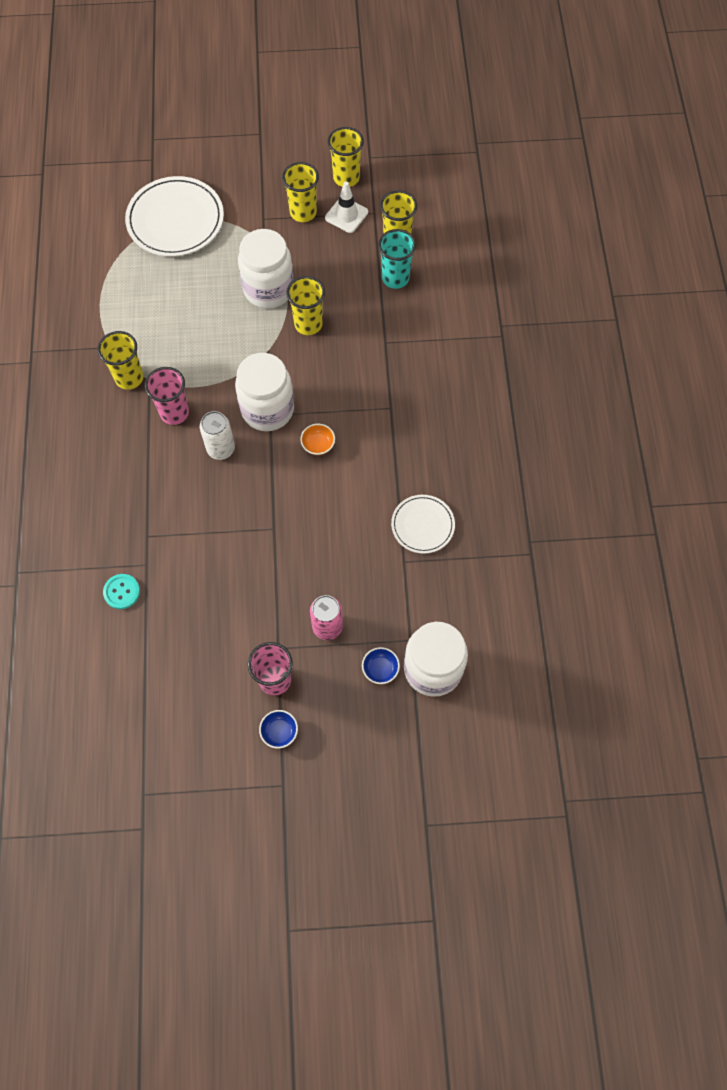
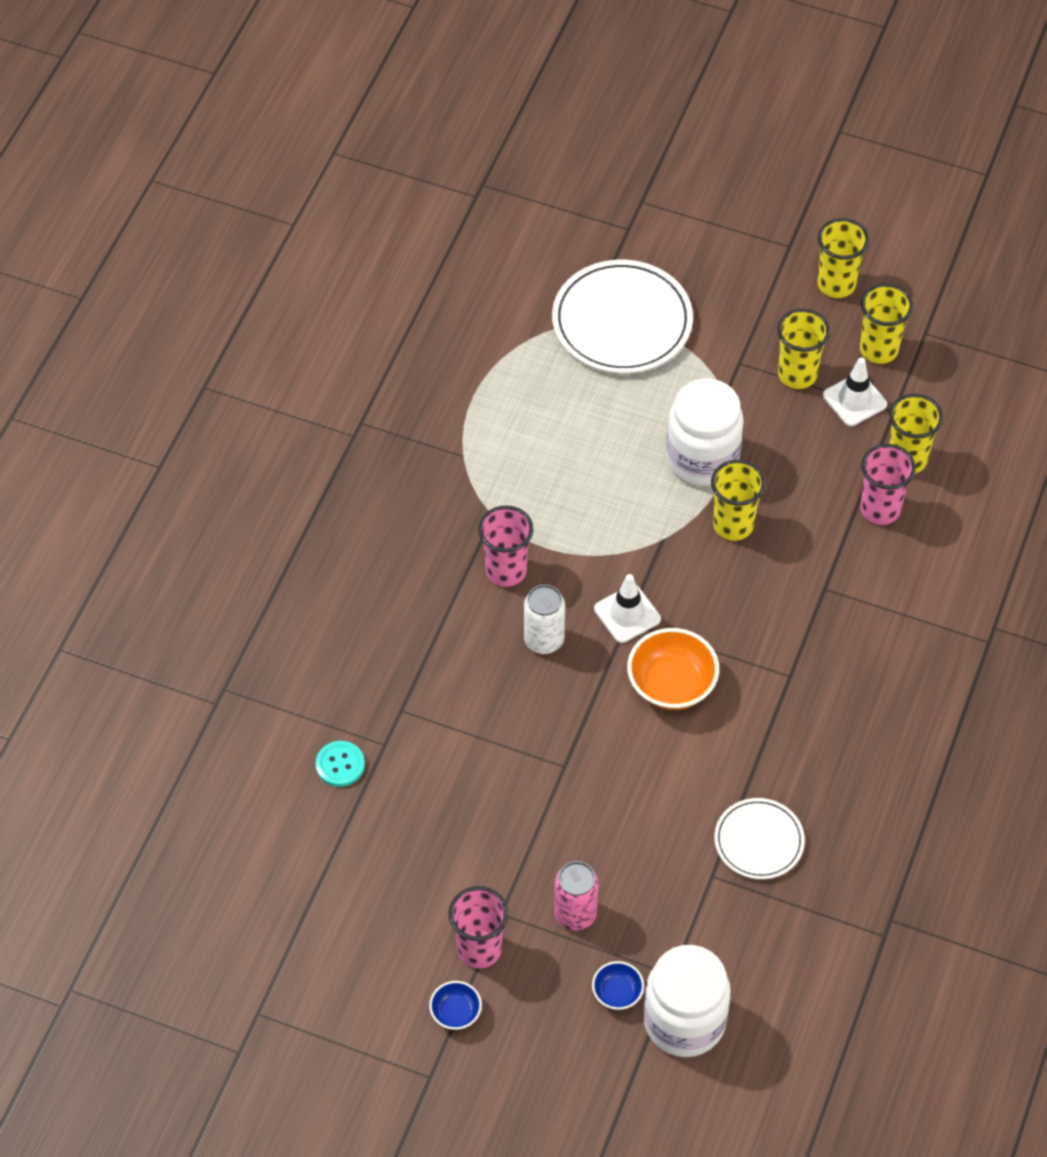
camera: 25 degrees right, 10 degrees down
(129, 378) = (469, 504): yellow cup -> yellow cup (836, 284)
(267, 409) = (627, 614): white jar -> white traffic cone
(318, 445) = (671, 685): orange bowl -> orange bowl, size x1.87
(395, 278) = (880, 509): turquoise cup -> pink cup

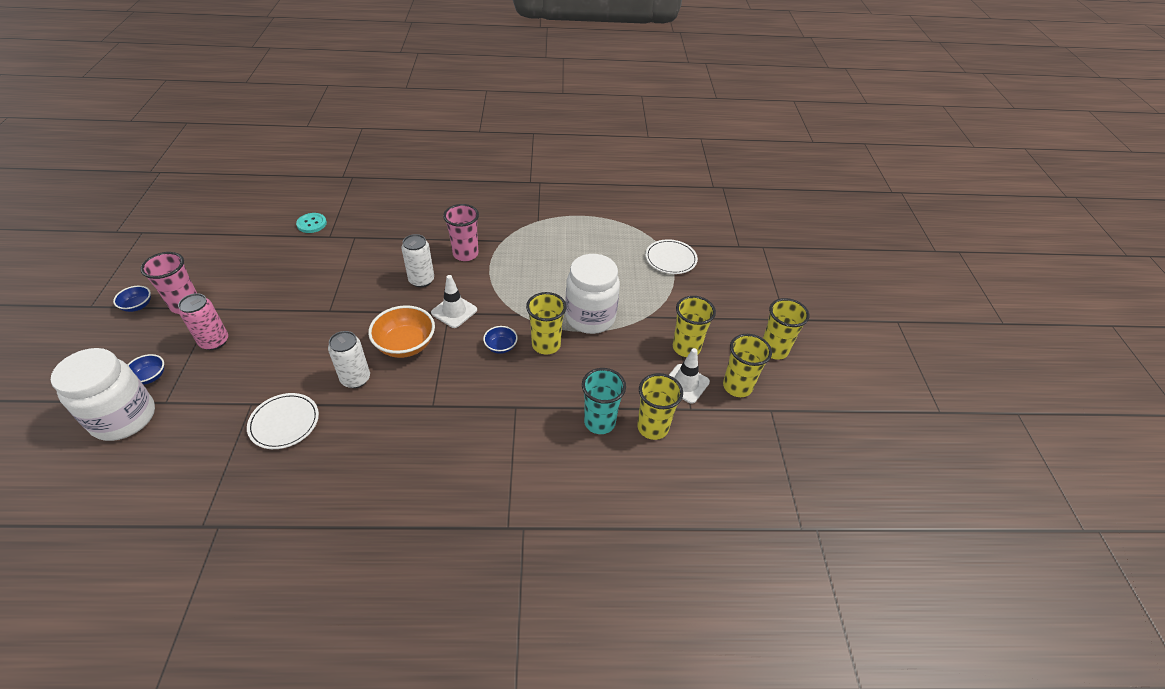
camera: 65 degrees right, 10 degrees down
(622, 321) = (671, 259): white plate -> white plate, size x0.57
(712, 752) = (355, 379): none -> white can
(717, 576) = (501, 347): none -> blue bowl
(880, 509) = (599, 422): pink cup -> turquoise cup

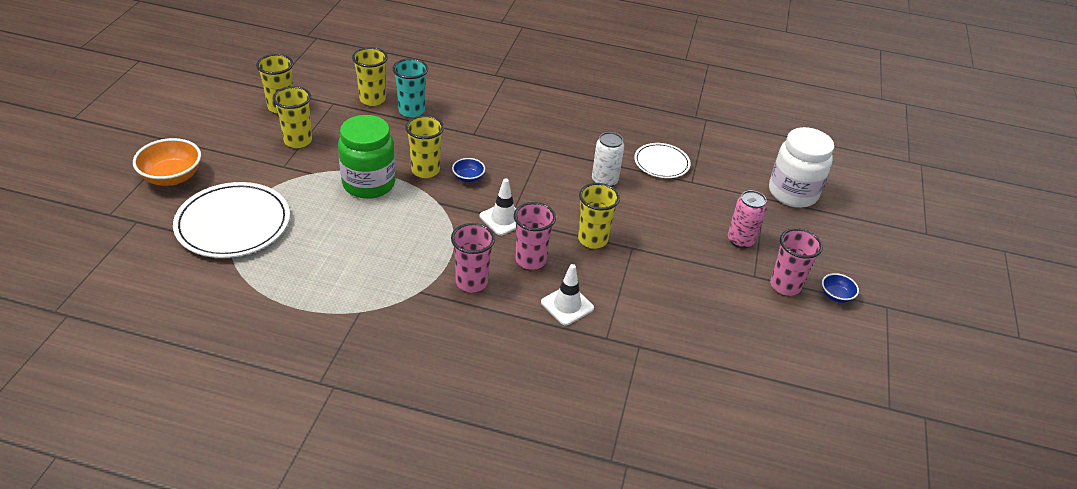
camera: 165 degrees left, 5 degrees down
(150, 377) = (787, 221): blue bowl -> none
(312, 224) = (664, 373): turquoise button -> none
(405, 345) = (557, 198): orange bowl -> orange bowl (172, 177)
(421, 280) = (530, 260): white can -> pink cup
(590, 317) = (369, 184): white jar -> green jar
(671, 259) = (233, 224): white plate -> white plate, size x1.75
(685, 383) = (322, 118): white traffic cone -> white traffic cone (567, 305)
(774, 350) = (220, 122): yellow cup -> yellow cup (592, 239)

